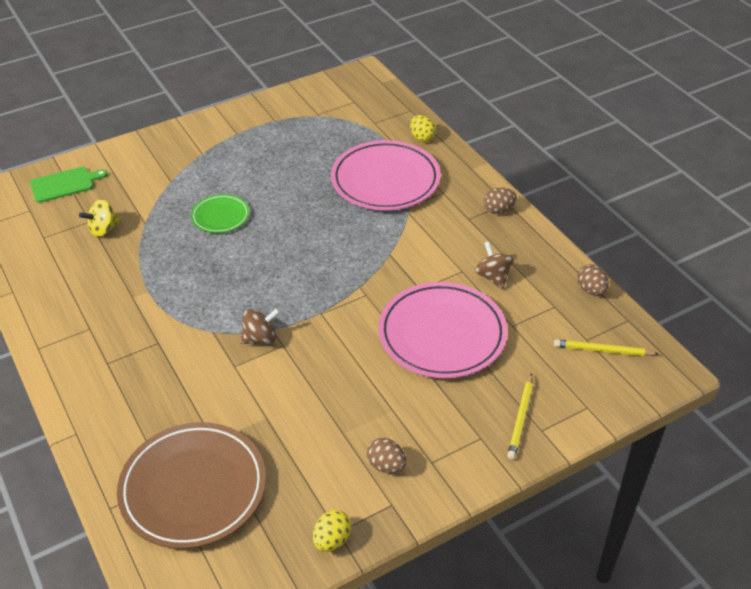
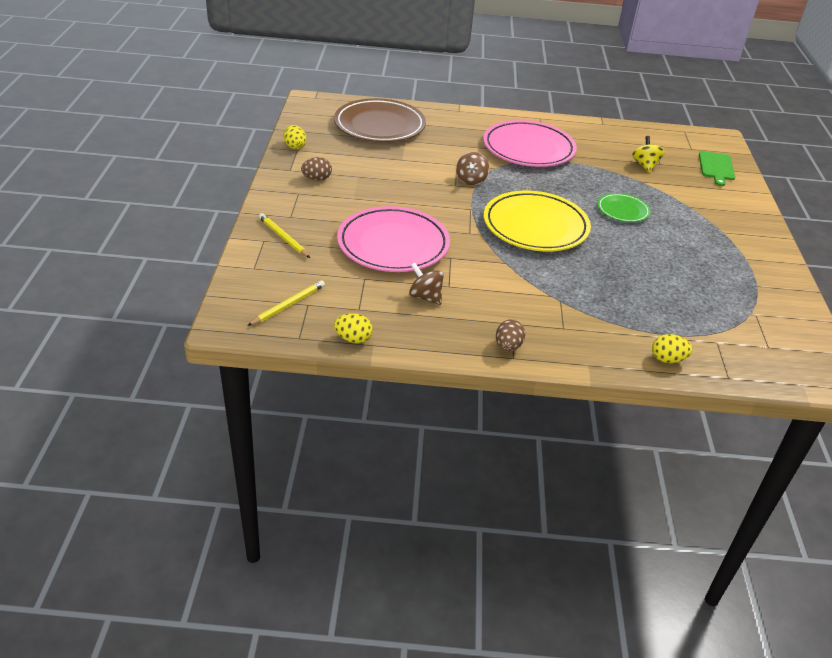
camera: 120 degrees right, 5 degrees down
(308, 258) = (535, 226): none -> yellow plate
(385, 180) = (609, 304): pink plate -> pink plate (528, 149)
(493, 277) = (425, 297): brown spinning top -> brown spinning top turned 150 degrees counterclockwise
(591, 290) = (353, 339): brown egg -> yellow egg

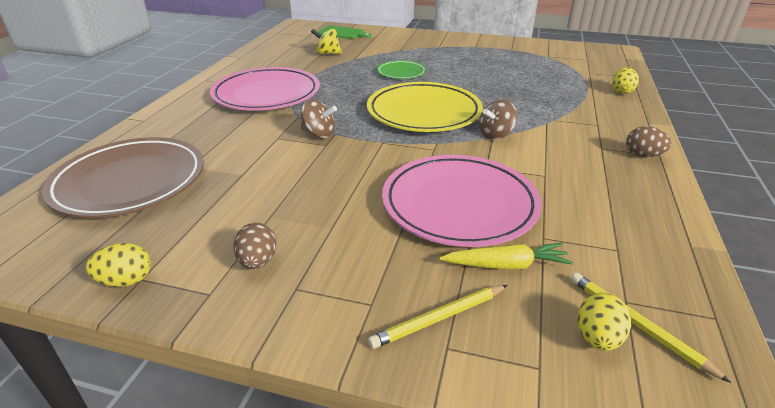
camera: 75 degrees left, 5 degrees down
(332, 261) = (506, 265): none -> yellow carrot
(353, 339) = (688, 261): yellow egg -> yellow egg (597, 338)
(425, 297) = (572, 193): brown spinning top -> brown spinning top (495, 135)

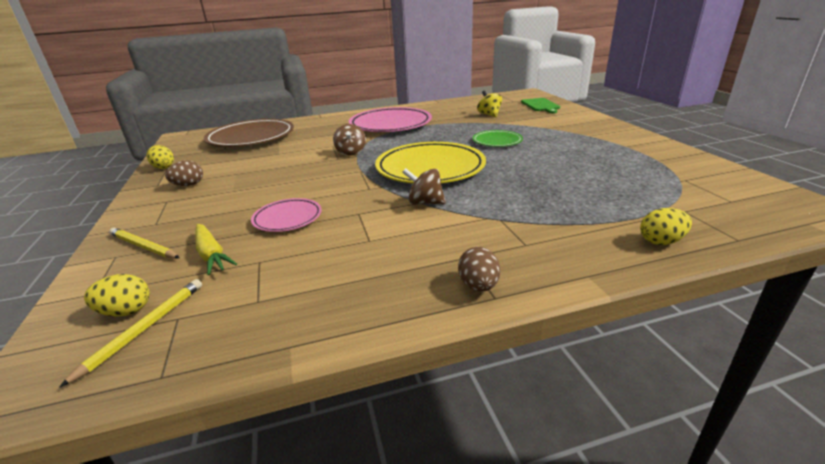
camera: 60 degrees right, 5 degrees down
(459, 204) = (287, 218): pink plate -> pink plate, size x0.51

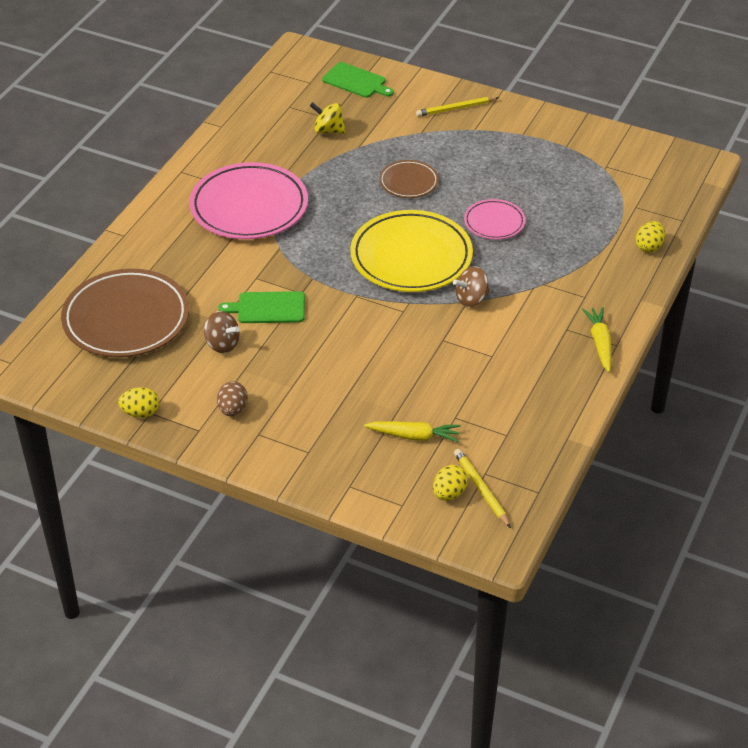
camera: 50 degrees left, 15 degrees up
(143, 246) = (351, 467): yellow pencil -> yellow pencil (456, 108)
(287, 218) = (401, 378): pink plate -> pink plate (494, 222)
(308, 157) = (267, 308): none -> green cutting board
(351, 152) = (297, 276): brown spinning top -> brown spinning top (222, 344)
(478, 286) = (600, 343): brown egg -> yellow carrot
(497, 141) = (408, 182): green plate -> brown plate

